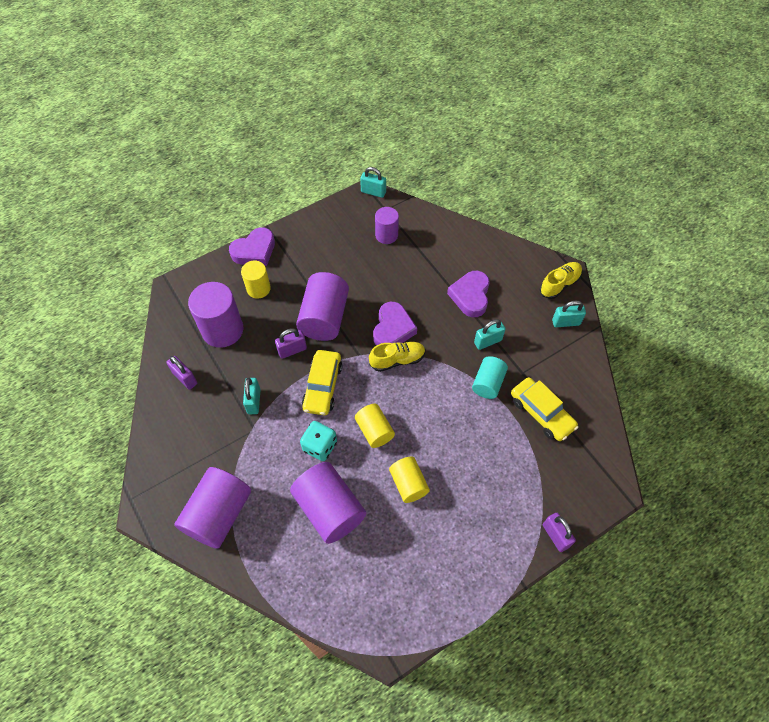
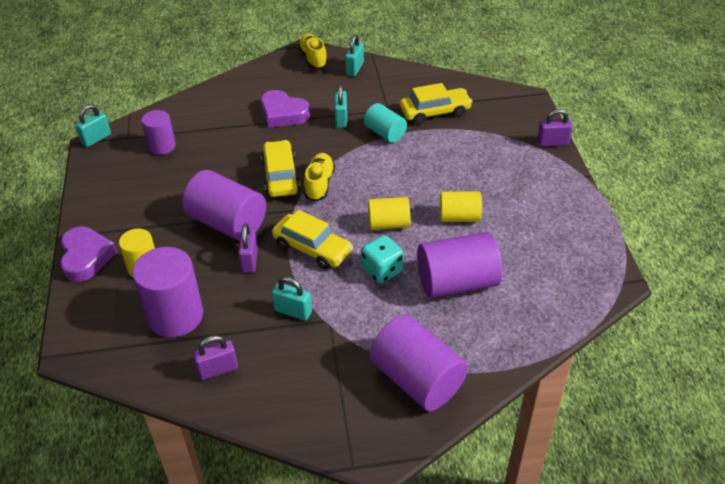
camera: 65 degrees left, 15 degrees down
(393, 329) = (280, 176): purple heart -> yellow car

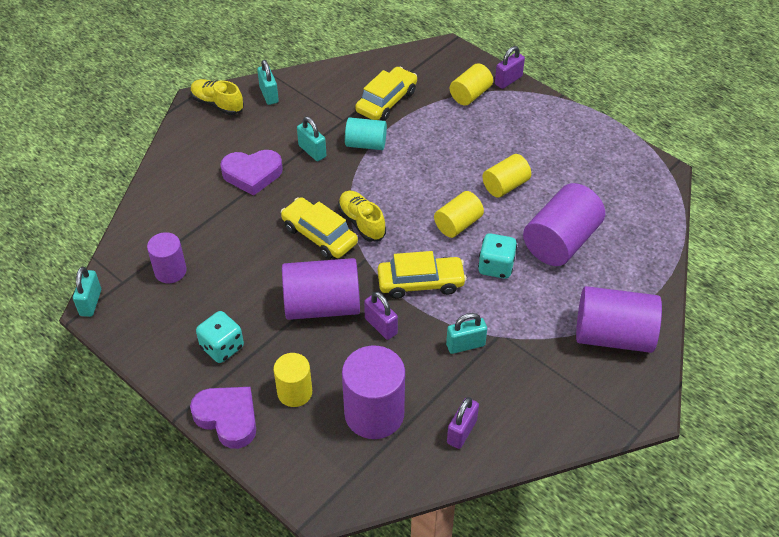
camera: 40 degrees left, 5 degrees up
(135, 211) = (222, 347): none -> turquoise dice
(507, 138) = (470, 94): none -> yellow cylinder

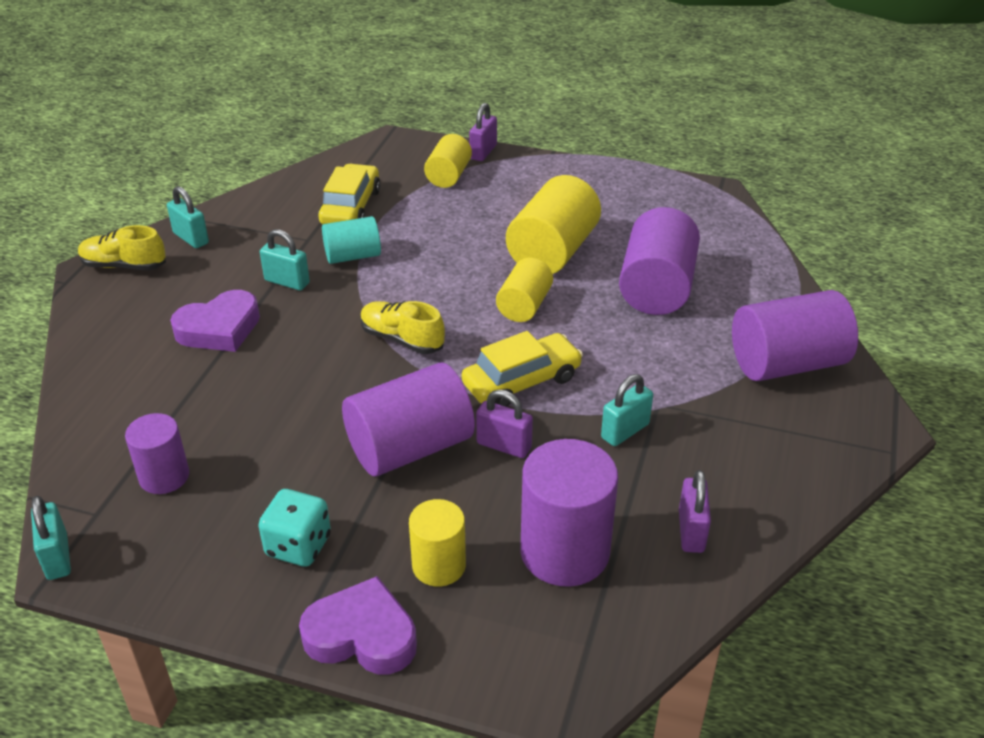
camera: 25 degrees left, 10 degrees down
(319, 235) = (355, 369): yellow car -> none
(496, 267) = (601, 336): turquoise dice -> none
(505, 186) = (552, 252): yellow cylinder -> yellow cylinder, size x1.68

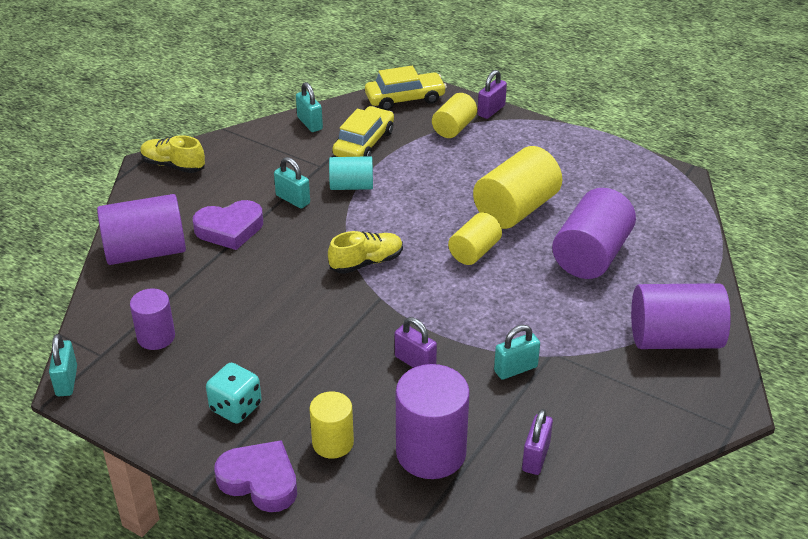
camera: 15 degrees right, 0 degrees up
(191, 238) = (230, 150): turquoise padlock -> turquoise padlock (310, 123)
(402, 339) = (366, 262): yellow shoe -> yellow shoe turned 105 degrees clockwise
(410, 448) = (342, 350): purple cylinder -> purple cylinder (146, 252)
(522, 381) = (448, 313): yellow car -> yellow car (405, 99)

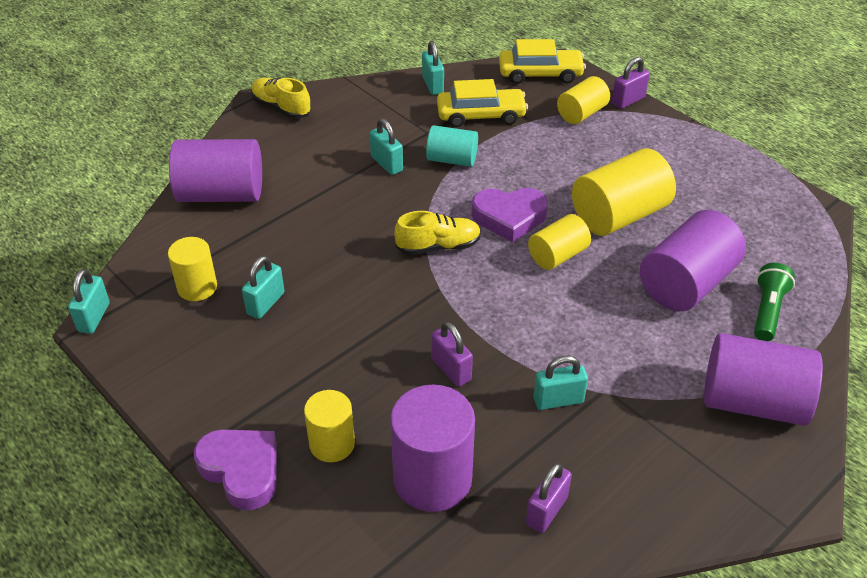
camera: 15 degrees right, 5 degrees up
(156, 337) = (197, 287): purple cylinder -> yellow cylinder
(226, 339) = (265, 303): none -> turquoise padlock
(229, 229) = (312, 185): purple heart -> purple heart (509, 217)
(236, 407) = (247, 381): turquoise dice -> none
(364, 143) = (481, 115): yellow car -> yellow car turned 45 degrees clockwise
(664, 265) = (767, 311): none -> green flashlight

